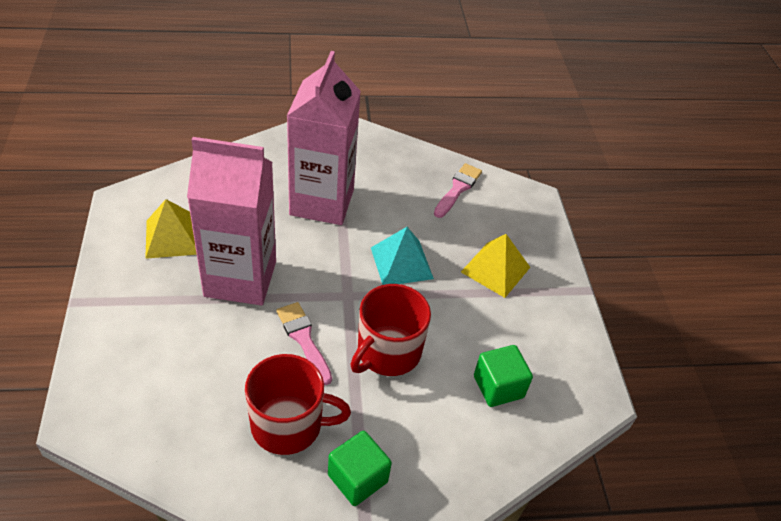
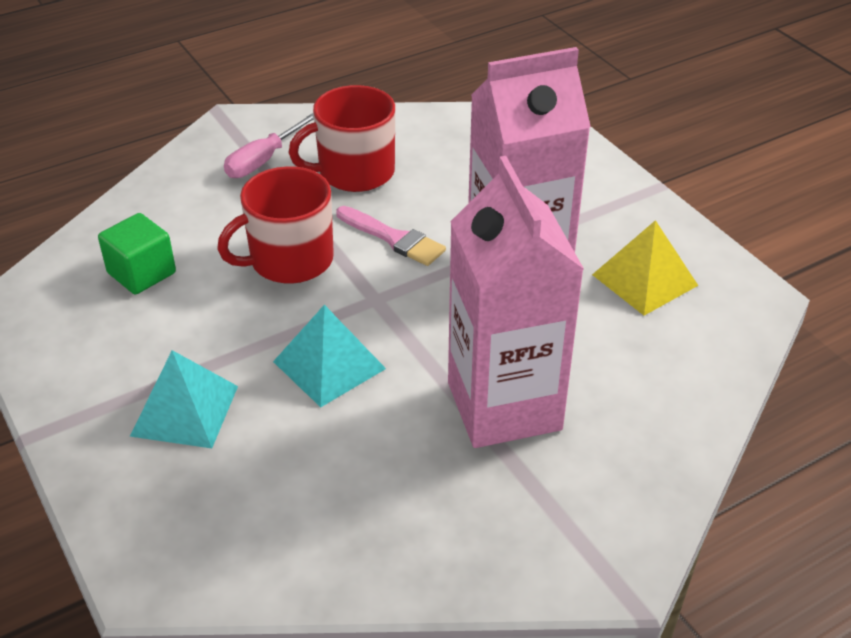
camera: 160 degrees right, 5 degrees down
(357, 478) = (263, 160): green cube -> pink screwdriver
(388, 352) = (289, 260): red mug -> red mug turned 135 degrees counterclockwise
(458, 189) = (299, 531): pink brush -> none
(495, 269) = (184, 411): yellow pyramid -> turquoise pyramid

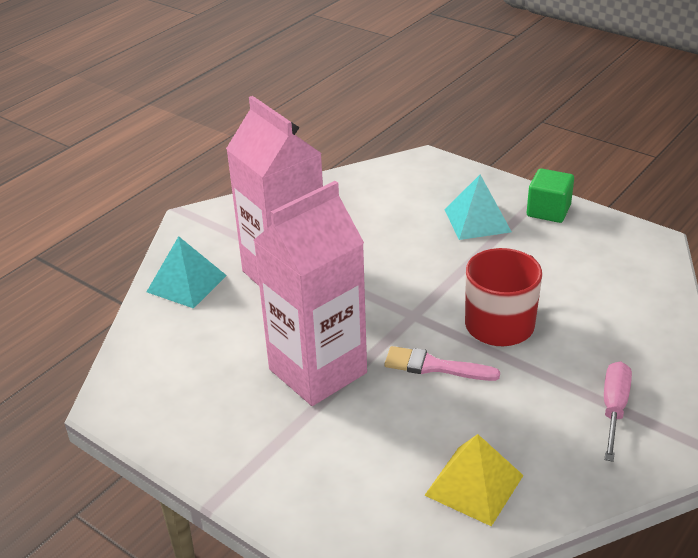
camera: 160 degrees right, 5 degrees down
(141, 273) = (596, 284): green cube -> green cube (548, 211)
(329, 365) = (412, 266): turquoise pyramid -> turquoise pyramid (186, 283)
(354, 172) = (519, 423): red mug -> none
(644, 280) = (208, 391): yellow pyramid -> yellow pyramid (474, 485)

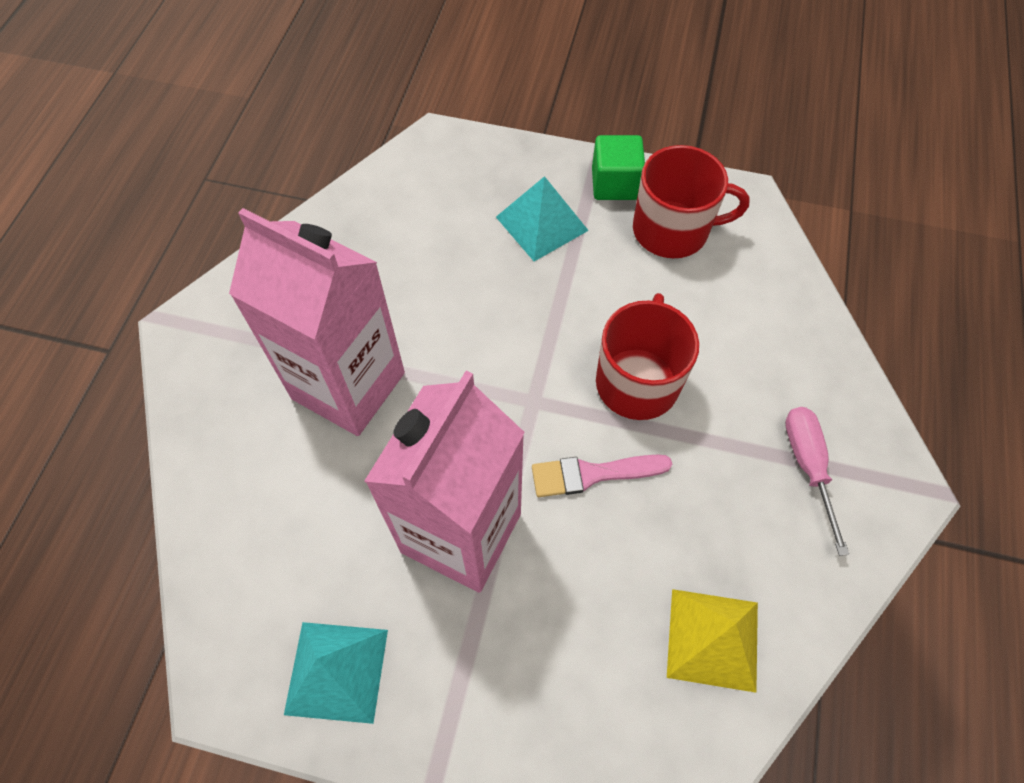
camera: 25 degrees left, 25 degrees up
(186, 283) = (227, 445): turquoise pyramid -> turquoise pyramid (337, 671)
(580, 246) = (672, 230): none -> red mug

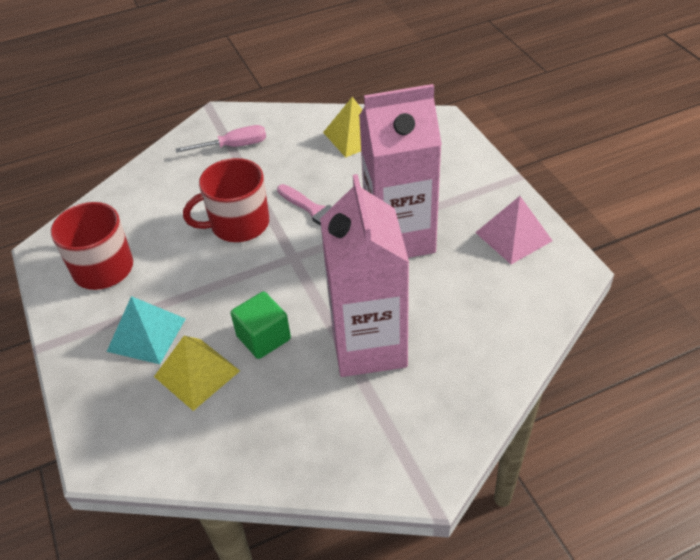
camera: 125 degrees left, 15 degrees down
(337, 671) = (513, 236): turquoise pyramid -> pink pyramid
(457, 237) = (197, 373): none -> yellow pyramid
(615, 184) = (76, 318): green cube -> green cube (263, 338)
(807, 466) = (234, 146): pink screwdriver -> pink screwdriver turned 150 degrees counterclockwise

